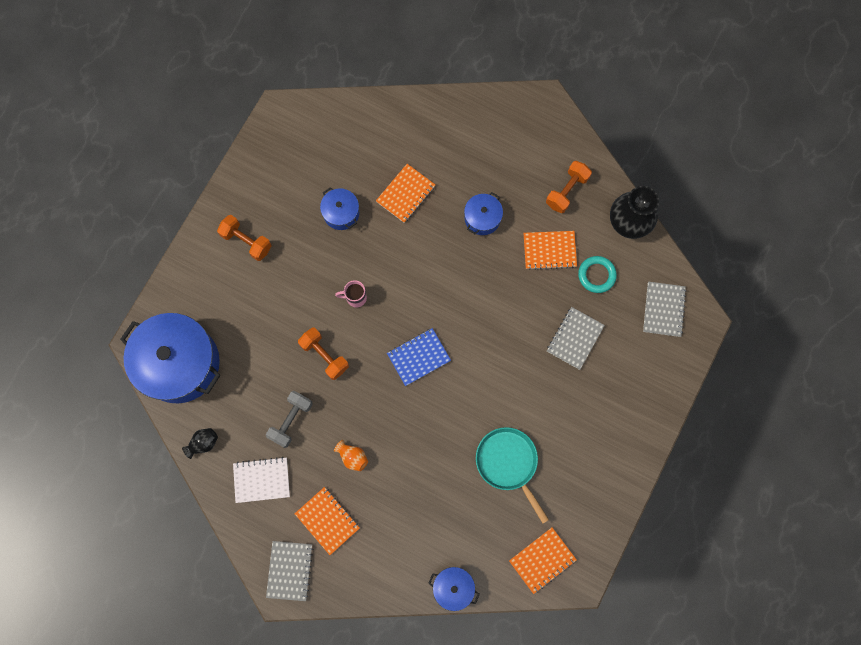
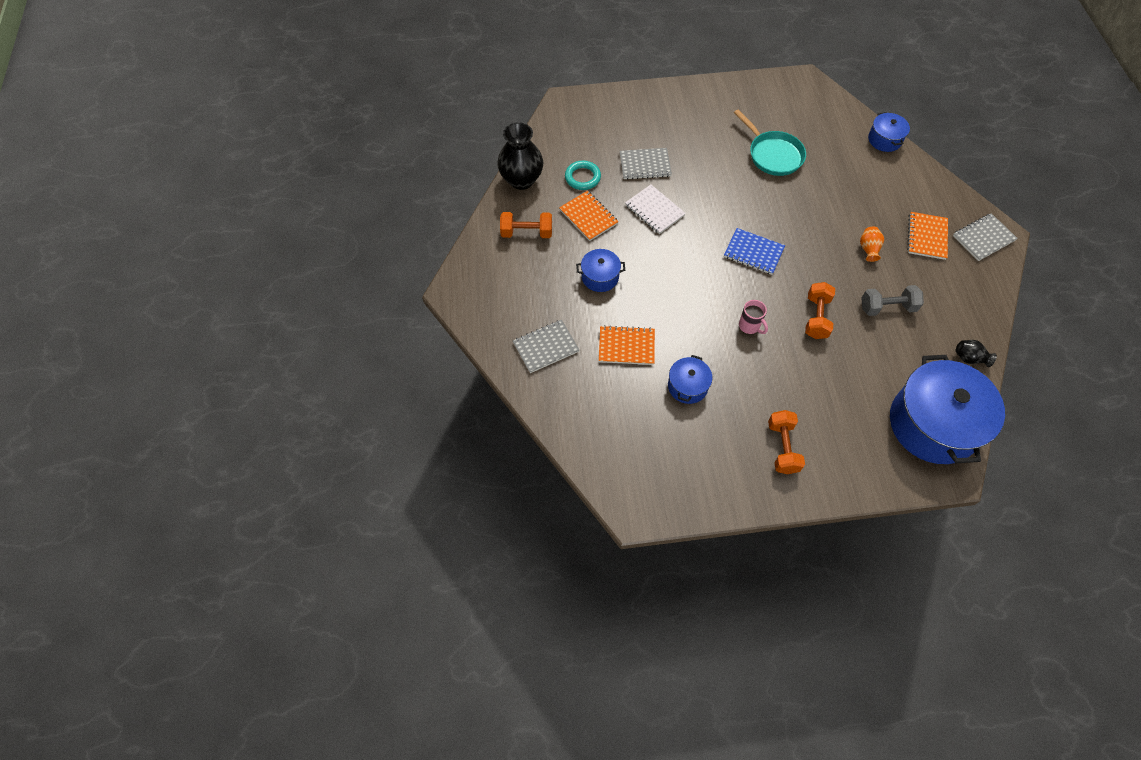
camera: 125 degrees left, 15 degrees down
(262, 480) = (948, 298): white notebook -> white notebook (654, 210)
(508, 463) = (773, 155): turquoise pan -> turquoise pan turned 60 degrees counterclockwise
(542, 560) = (815, 104): orange notebook -> none
(663, 309) = (574, 126): grey notebook -> grey notebook (546, 347)

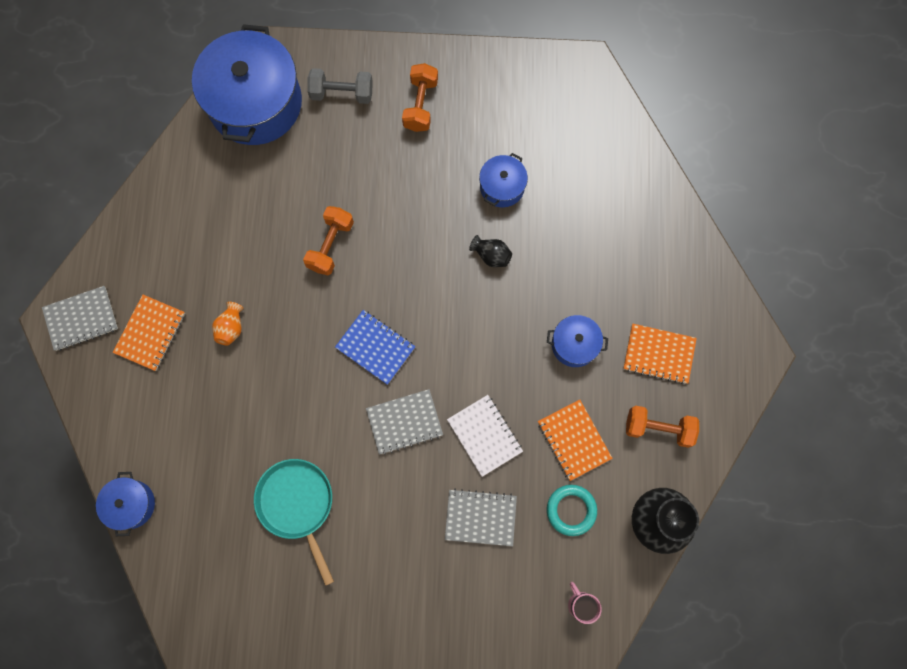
camera: 170 degrees left, 15 degrees up
(546, 347) = (653, 260): grey notebook -> grey notebook (404, 422)
(626, 346) = (560, 245): orange notebook -> orange notebook (659, 354)
(749, 326) = (411, 247): pink mug -> pink mug (580, 604)
(887, 307) = (243, 244): grey dumbbell -> grey dumbbell (342, 93)
(969, 358) = (180, 167): black vase -> black vase (491, 255)

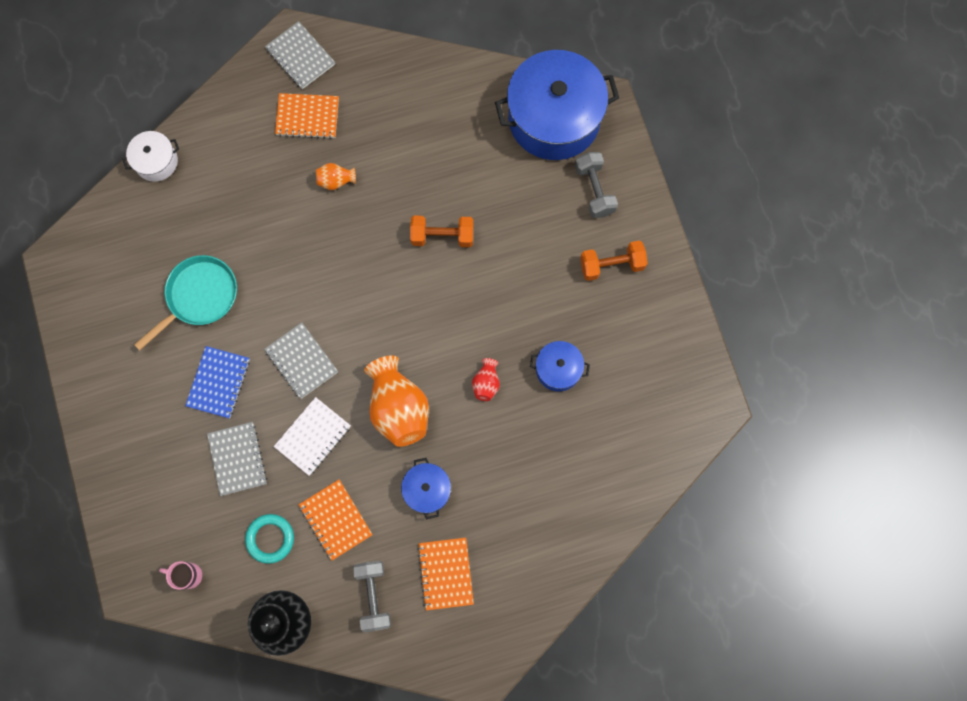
camera: 70 degrees right, 0 degrees up
(131, 504) = (156, 161): blue pot -> white pot
(375, 347) = (361, 310): blue notebook -> blue notebook (218, 382)
(485, 344) = (398, 408): none -> orange vase
(491, 255) = (486, 383): black vase -> red vase
(574, 440) = (336, 520): orange notebook -> orange notebook turned 75 degrees counterclockwise
(580, 604) = (188, 575): pink mug -> pink mug turned 120 degrees counterclockwise
(658, 428) = (373, 596): orange dumbbell -> grey dumbbell

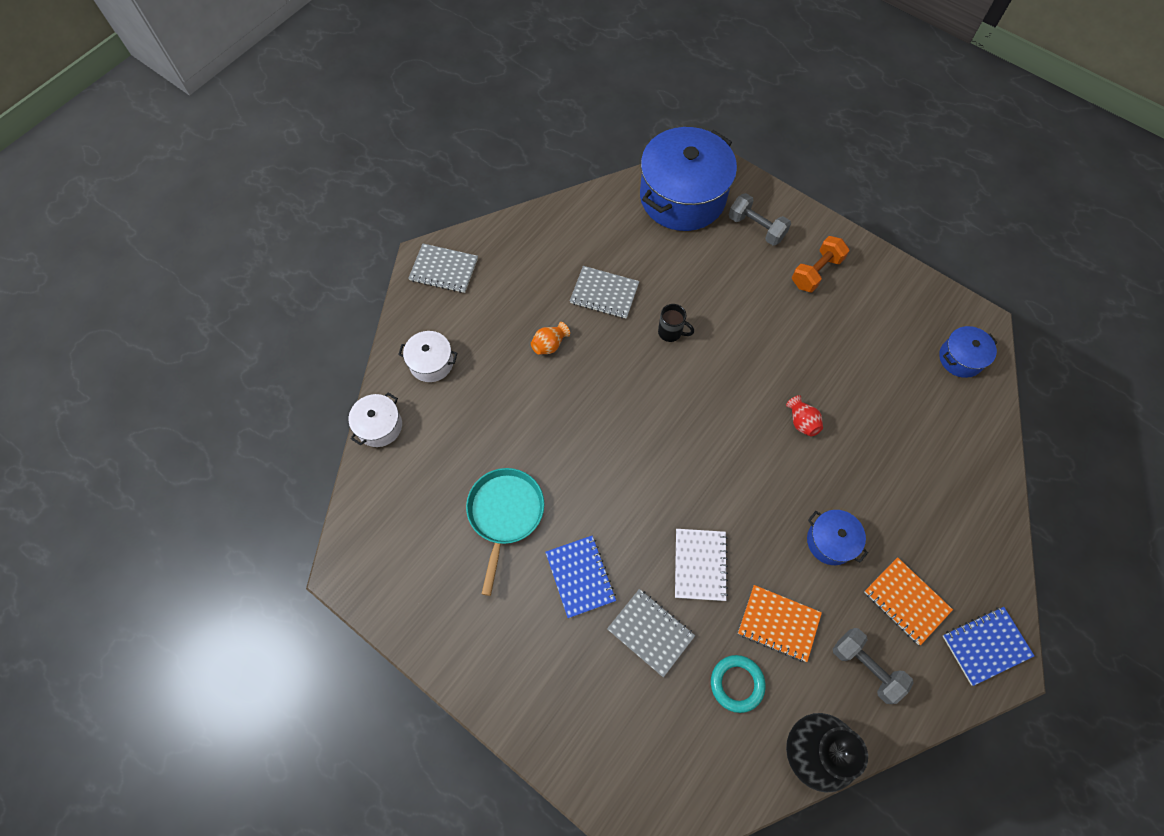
camera: 35 degrees left, 10 degrees down
(188, 575) = (691, 776): pink mug -> none
(232, 134) = (431, 363): none -> white pot
(301, 361) = (638, 507): grey notebook -> grey notebook (604, 293)
(307, 117) = (486, 311): orange notebook -> none
(398, 408) = (750, 490): orange vase -> none
(442, 236) = (671, 332): orange dumbbell -> black mug
(477, 647) = (986, 646): none -> blue notebook
(558, 369) = (846, 373): blue pot -> blue pot (960, 358)

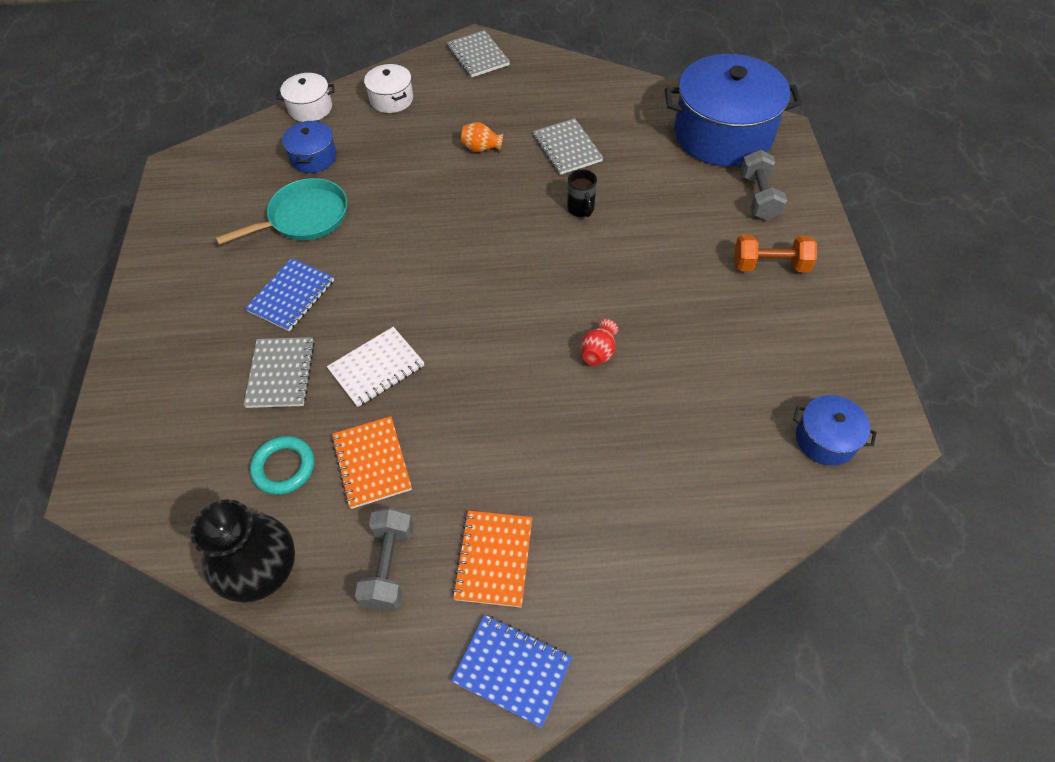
camera: 50 degrees right, 10 degrees down
(830, 541) = (496, 453): blue pot -> blue pot (313, 157)

